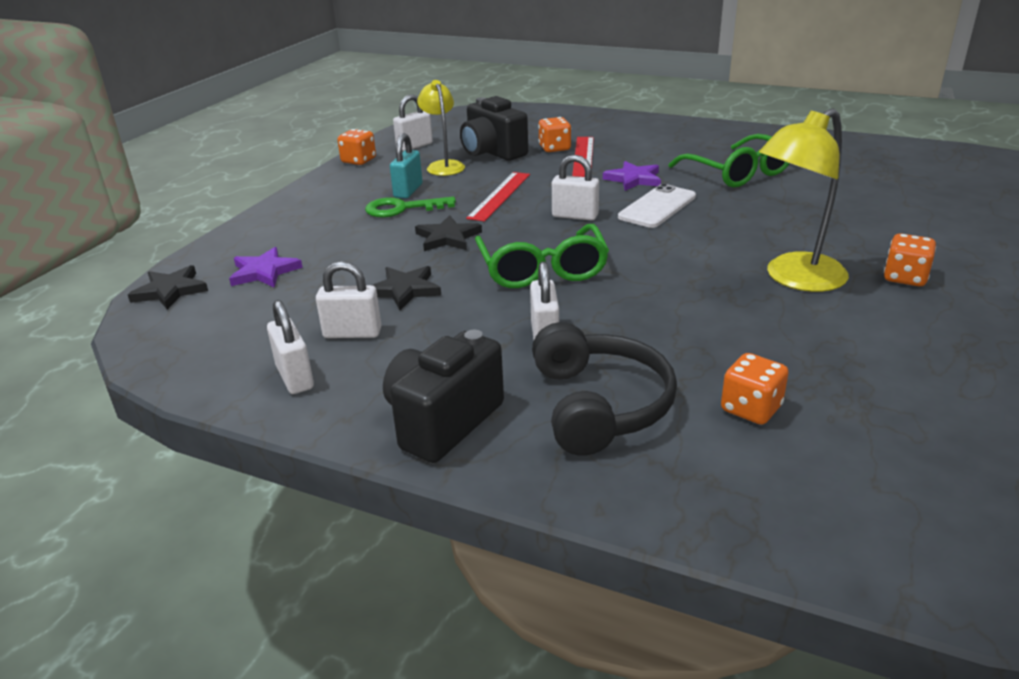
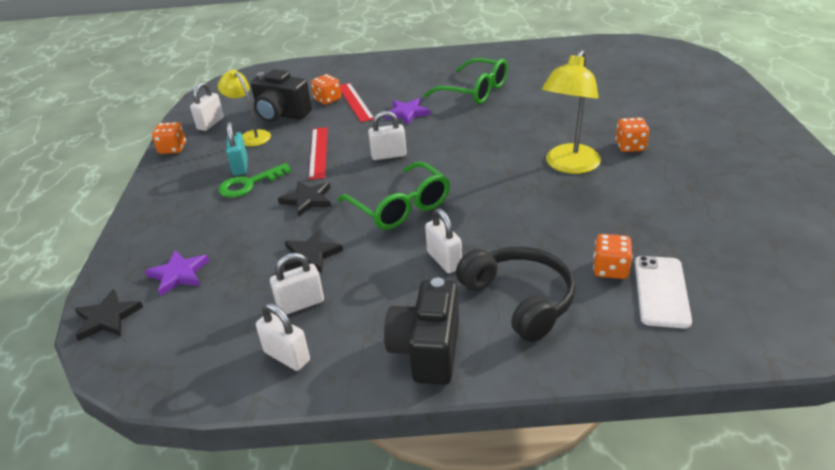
camera: 25 degrees left, 5 degrees up
(657, 207) = (441, 132): white phone -> white phone (661, 291)

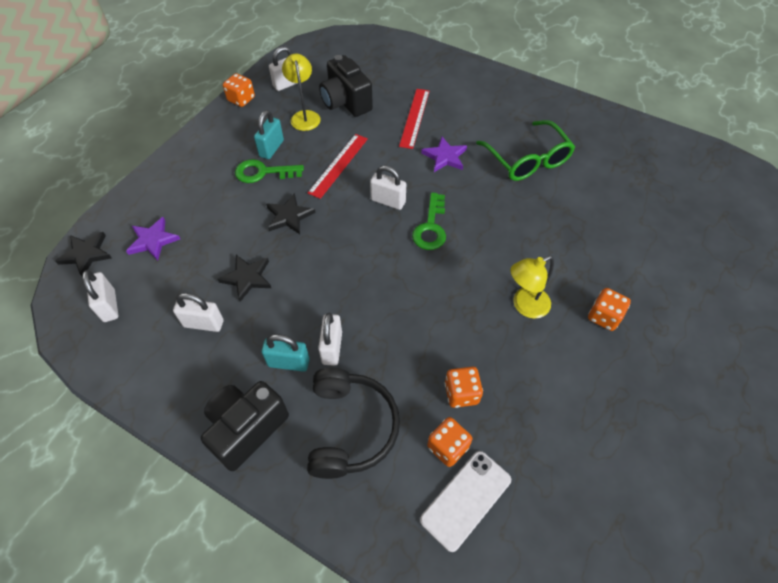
camera: 30 degrees right, 20 degrees up
(287, 356) = (159, 367): white padlock -> white padlock (109, 306)
(327, 100) = (395, 103): orange dice -> orange dice (461, 393)
(400, 206) = (348, 267): green glasses -> none
(416, 288) = (288, 362): none -> turquoise padlock
(443, 155) = (431, 227): none -> green key
(568, 166) = (524, 306): yellow lamp -> yellow lamp, size x0.66

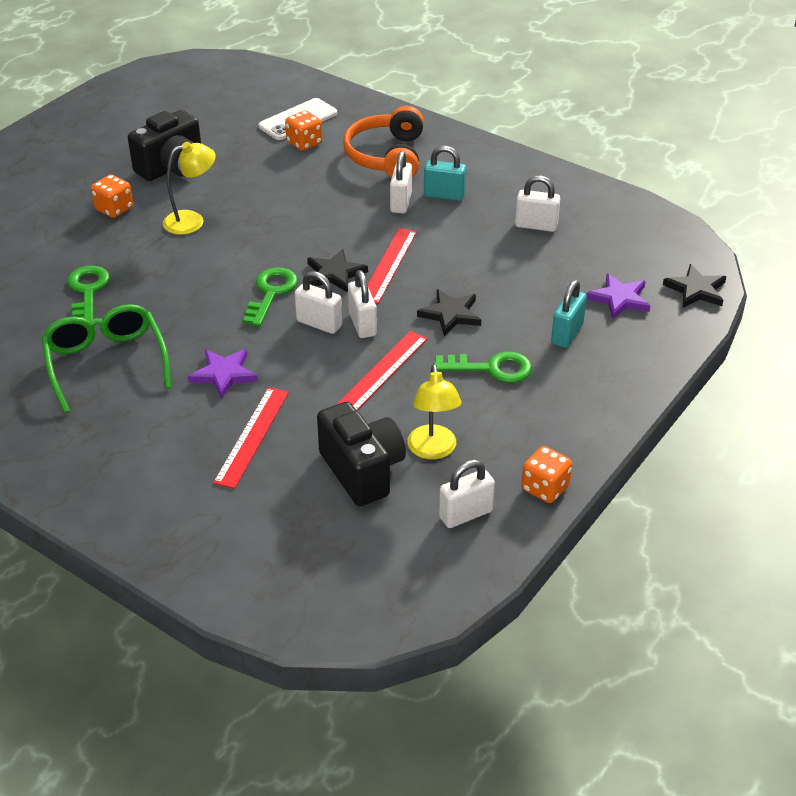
camera: 175 degrees left, 15 degrees down
(109, 306) = (644, 244): white padlock -> white padlock (362, 324)
(247, 278) = (495, 258): black star -> black star (335, 274)
(247, 429) = (479, 160): black camera -> black camera (172, 168)
(271, 148) = (482, 401): turquoise padlock -> turquoise padlock (567, 334)
(339, 264) = (388, 265): none -> red ruler
(350, 428) = (387, 156): black headphones -> orange headphones
(461, 393) = (282, 169): orange dice -> none
(574, 219) = (87, 291): none -> green key

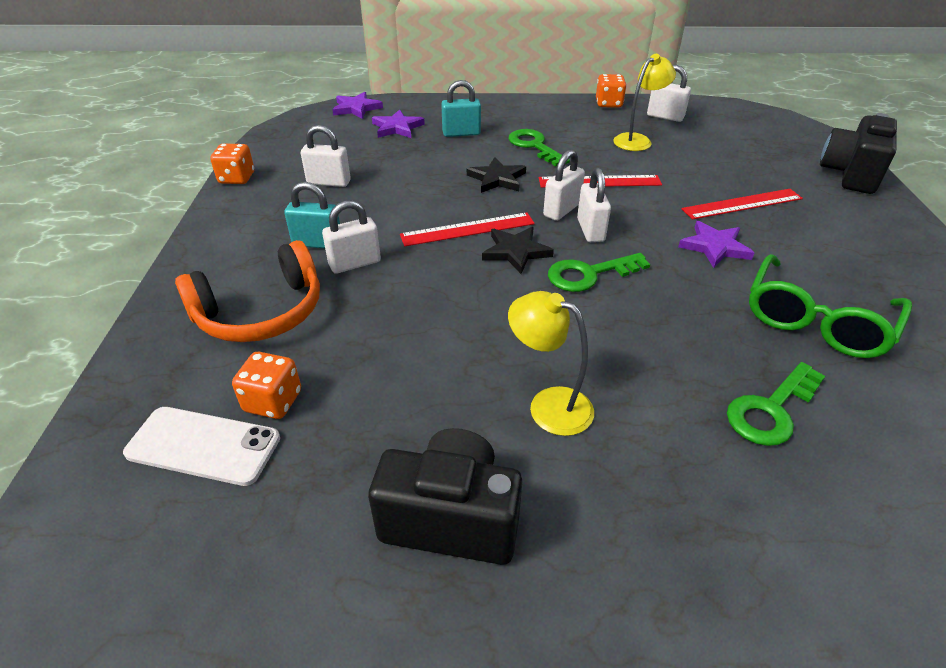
camera: 125 degrees left, 0 degrees up
(114, 209) = (615, 513): orange dice -> orange dice (237, 178)
(362, 471) = (693, 154): black camera -> black camera (850, 174)
(444, 195) = (317, 243): turquoise padlock -> turquoise padlock turned 60 degrees counterclockwise
(536, 225) = (329, 182): white padlock -> white padlock turned 60 degrees counterclockwise
(696, 290) = (356, 108): black star -> purple star

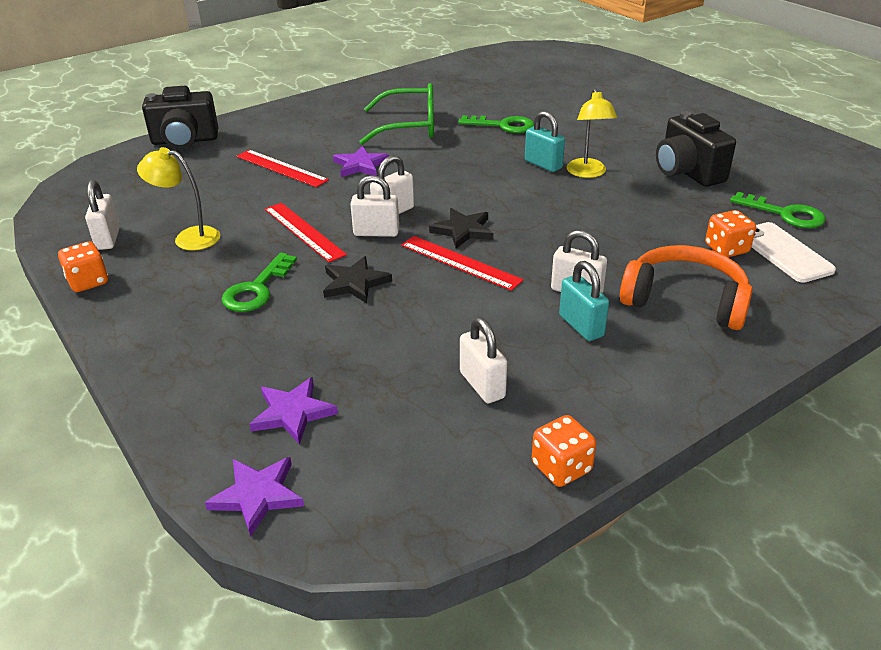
camera: 125 degrees left, 5 degrees down
(461, 133) = (265, 351): turquoise padlock -> turquoise padlock (543, 164)
(589, 274) = (453, 196): green key -> green key (785, 214)

